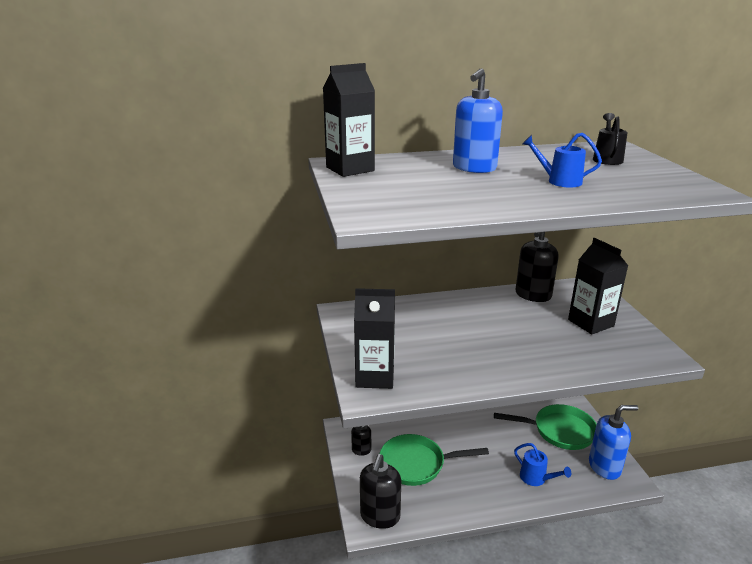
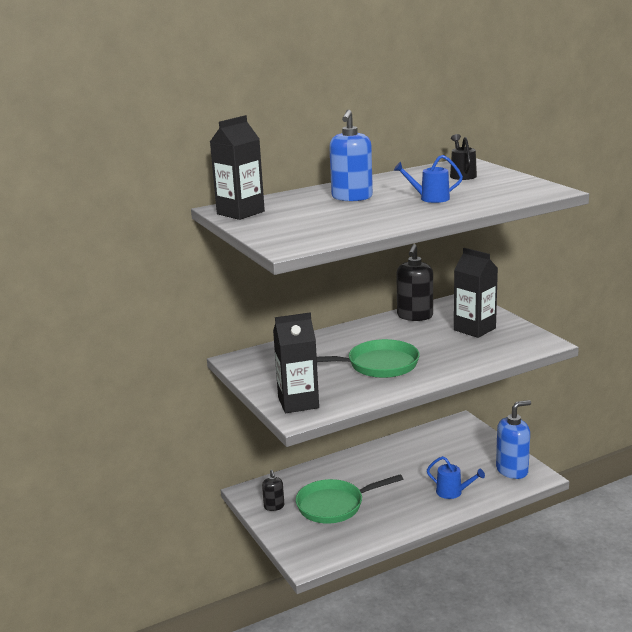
camera: 15 degrees left, 5 degrees down
(380, 516) = (316, 553): black soap dispenser -> none
(559, 431) = (463, 451): green pan -> green pan (378, 365)

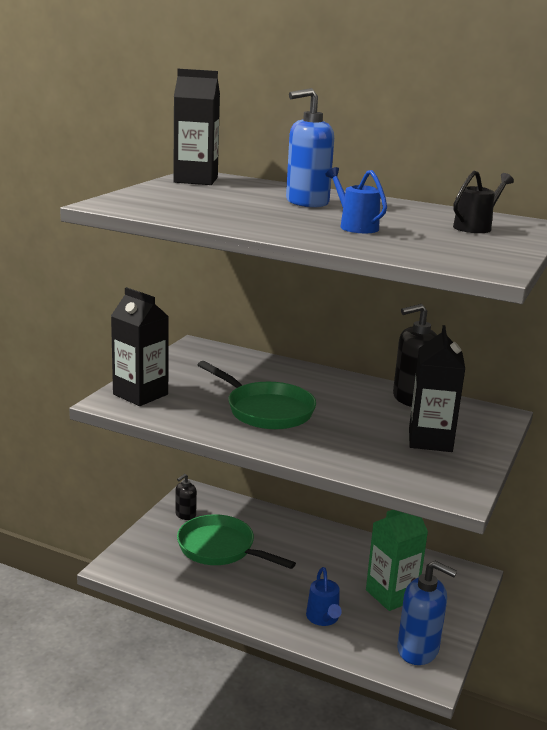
camera: 50 degrees right, 0 degrees up
(453, 457) = (391, 595): none -> green carton

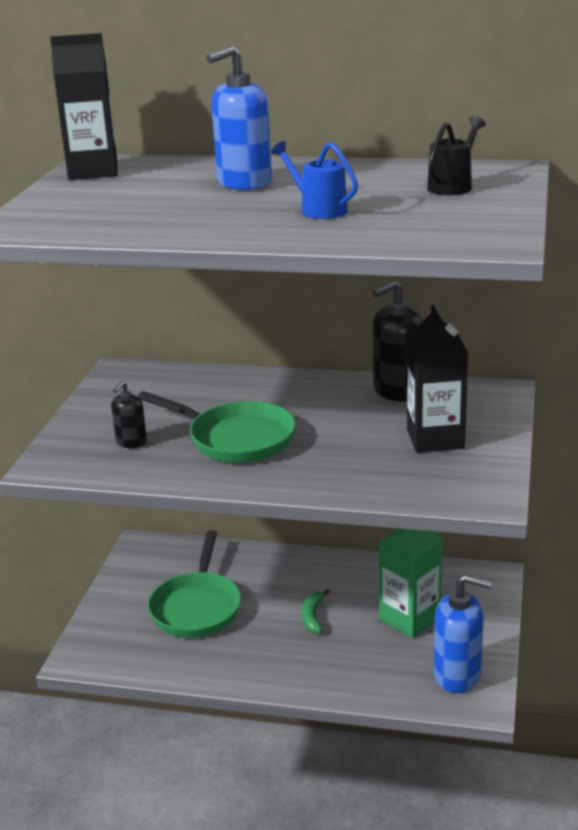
camera: 10 degrees left, 5 degrees up
(140, 394) = (78, 448): black carton -> none
(185, 515) = (141, 575): black soap dispenser -> black soap dispenser (131, 442)
(220, 548) = (197, 607): green pan -> green pan turned 105 degrees counterclockwise
(311, 576) = (313, 617): none -> green banana
(323, 619) = (343, 664): blue watering can -> none

